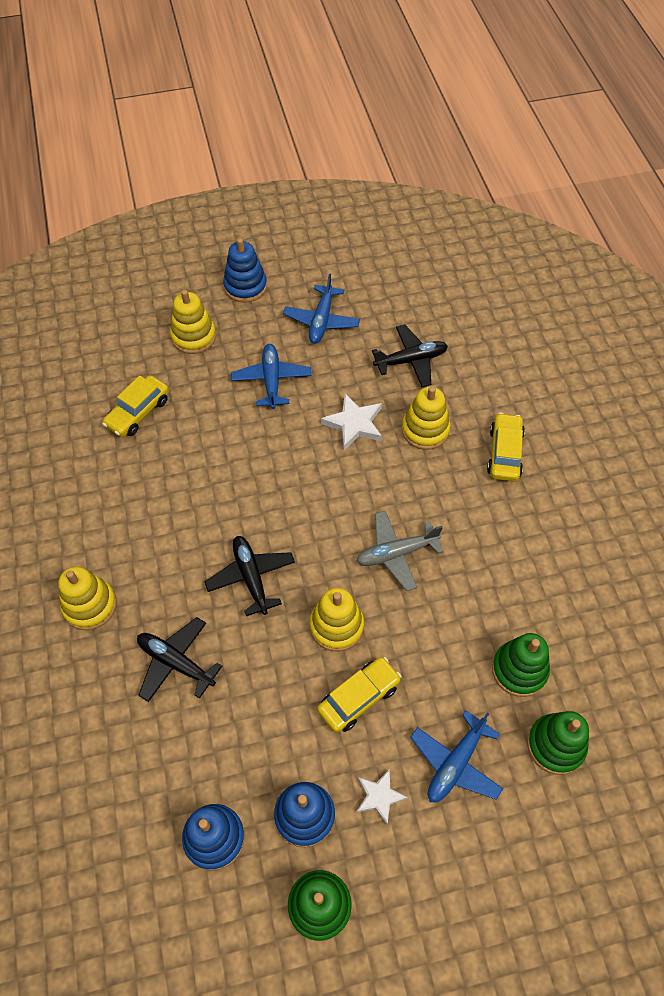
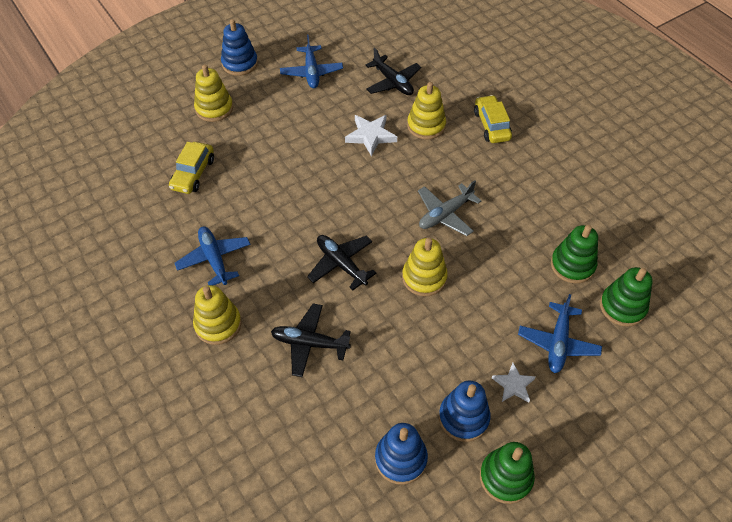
camera: 20 degrees left, 5 degrees down
(271, 380) = (292, 123): blue plane -> blue plane (214, 259)
(358, 698) = (465, 322): yellow car -> none
(411, 360) = (393, 82): black plane -> black plane turned 90 degrees clockwise

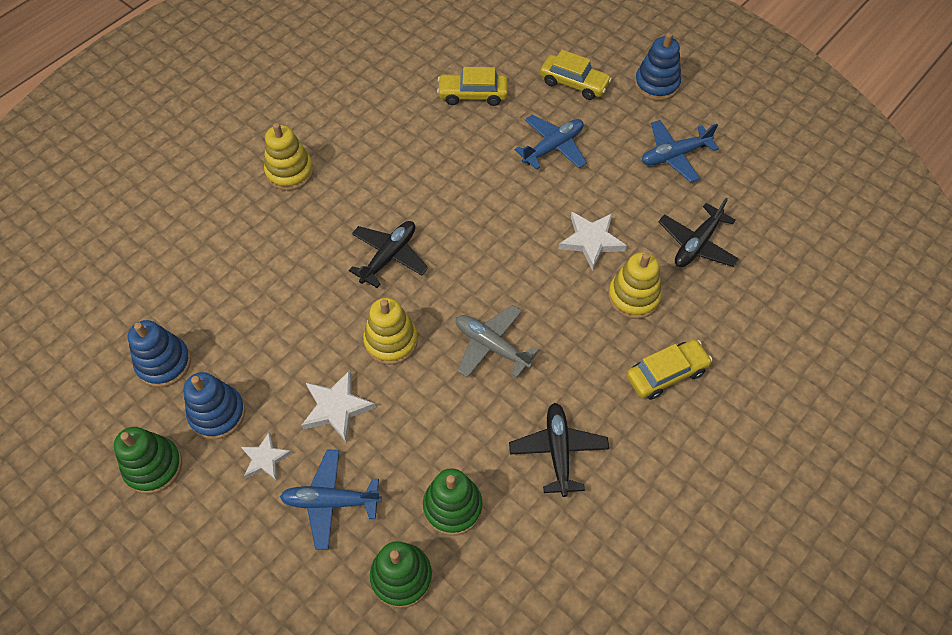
camera: 75 degrees right, 5 degrees up
(214, 108) = (574, 83): yellow stacking toy -> yellow car
(214, 259) = (366, 146): blue plane -> blue plane (553, 147)
(310, 343) = (282, 253): black plane -> black plane (558, 451)
(476, 326) = (336, 407): none -> white star

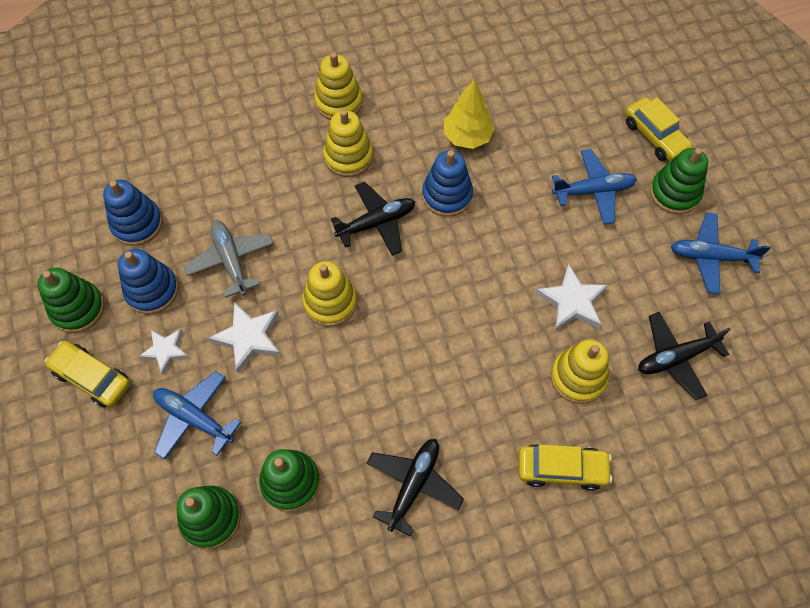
camera: 30 degrees right, 5 degrees up
(328, 213) = (348, 156): none -> yellow stacking toy
(422, 151) = (467, 137): none -> yellow tree
(473, 95) = (548, 104): yellow car -> yellow car (92, 378)
(491, 346) = (415, 354): grey plane -> grey plane (231, 261)
(616, 120) = (674, 193): none -> green stacking toy
(656, 84) = (739, 175): blue stacking toy -> blue stacking toy (447, 195)

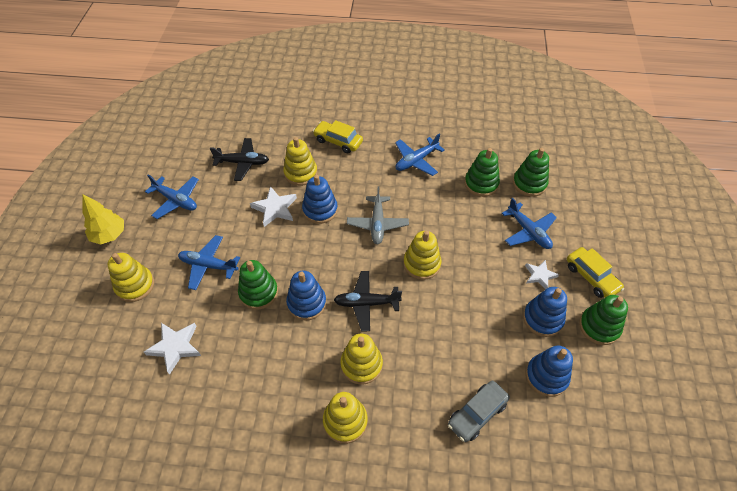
camera: 155 degrees left, 10 degrees down
(206, 158) = (477, 414): none -> grey car
(231, 261) = (480, 318): grey plane -> grey plane (377, 224)
(249, 338) = (482, 263): white star -> white star (175, 347)
(413, 485) = (416, 160): black plane -> blue plane
(467, 137) = (263, 342): yellow tree -> yellow tree (109, 235)
(509, 326) = (320, 210): none -> blue stacking toy
(655, 136) = (135, 285): yellow car -> yellow stacking toy
(674, 193) = (160, 243): green stacking toy -> green stacking toy (258, 292)

